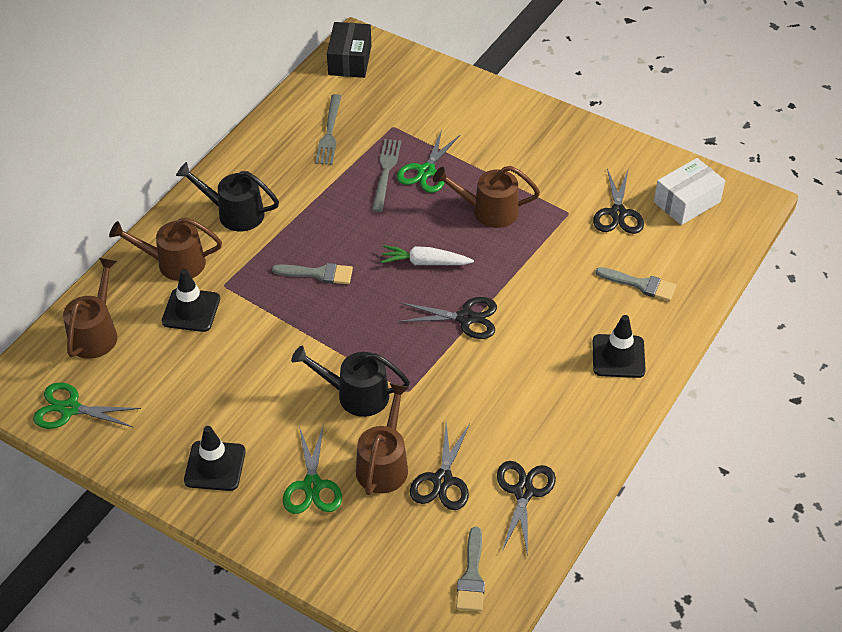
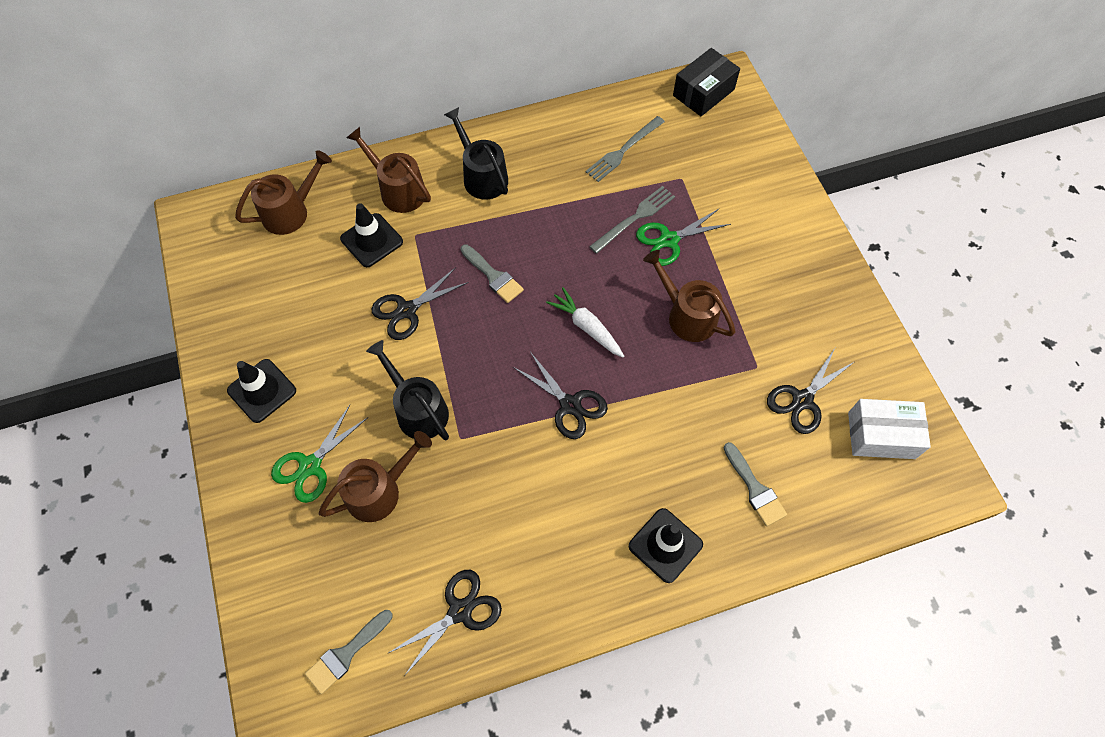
camera: 40 degrees right, 15 degrees up
(70, 409) = (216, 263): green scissors -> none
(442, 480) = (408, 544): black scissors -> black scissors (407, 310)

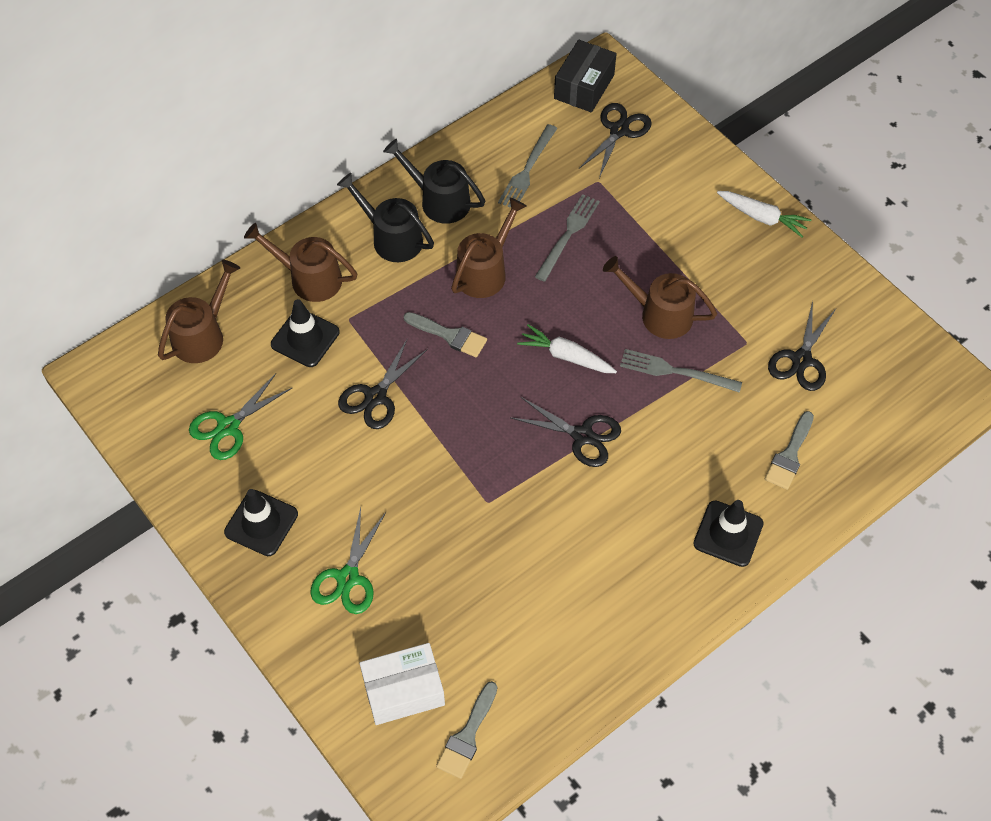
camera: 20 degrees left, 5 degrees down
(379, 490) = (429, 577): brown watering can -> brown watering can (485, 271)
(418, 409) = (432, 489): black watering can -> black watering can (439, 200)
(460, 611) = (560, 659): black scissors -> black scissors (619, 130)
(669, 240) = (611, 246): green scissors -> green scissors (228, 426)
(680, 373) = (676, 371): none -> grey fork
(755, 488) = (789, 455): grey brush -> grey brush turned 75 degrees clockwise
(818, 254) = (761, 217): none -> white carrot
(881, 435) = (885, 369): white box -> white box (403, 690)

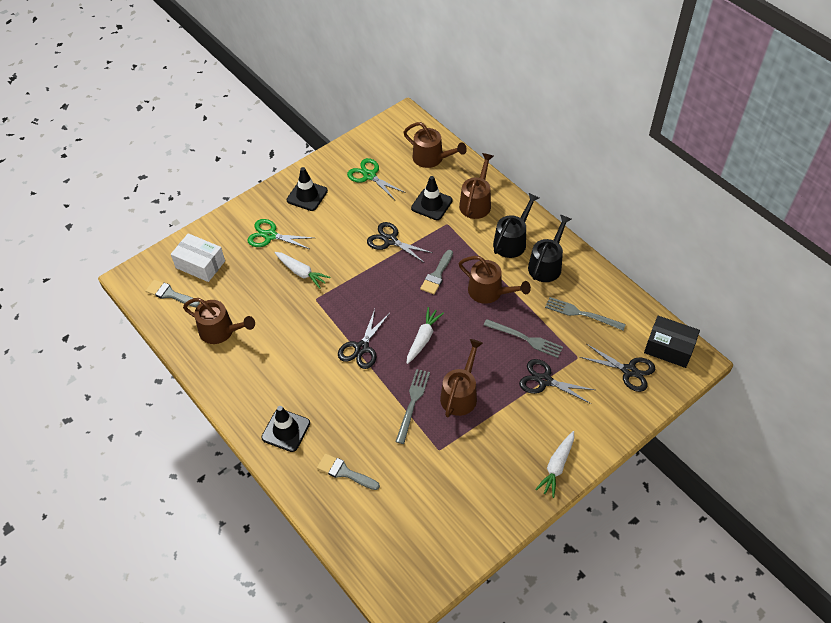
camera: 90 degrees right, 5 degrees down
(403, 690) = (200, 264): white box -> white box turned 45 degrees counterclockwise
(432, 525) = (301, 272): none -> white carrot
(548, 642) = (221, 331): none -> brown watering can
(801, 360) = (425, 485): black scissors -> black scissors (544, 380)

